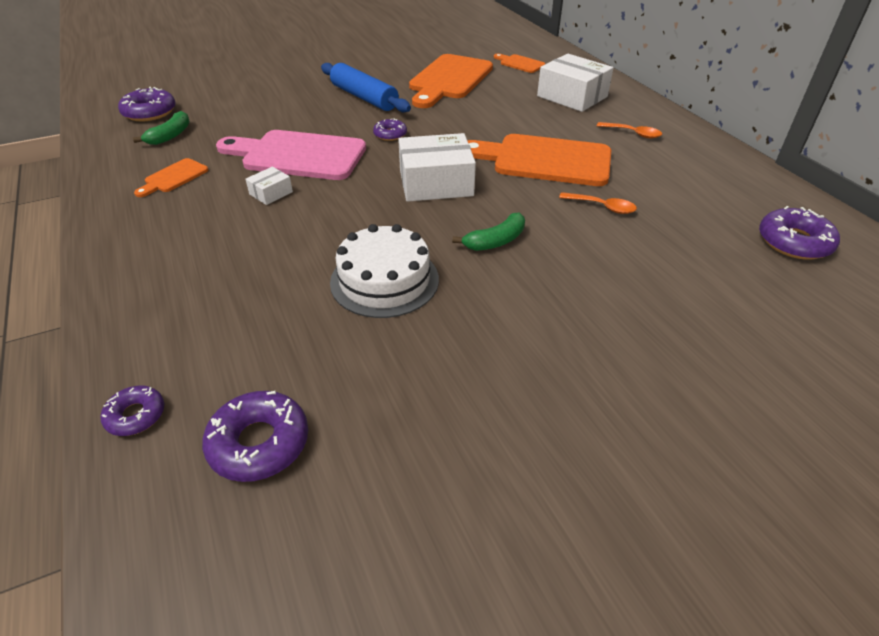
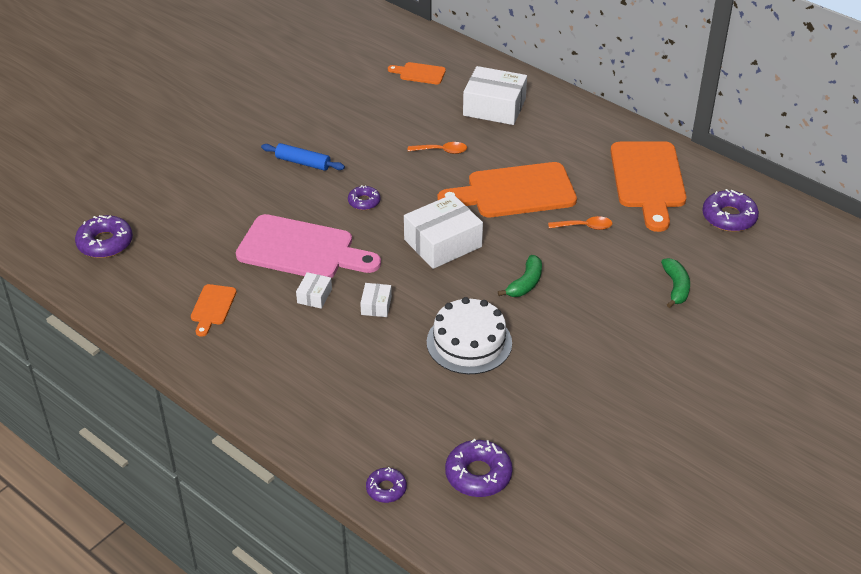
camera: 25 degrees left, 0 degrees up
(170, 135) = (158, 264): green banana -> green banana (676, 287)
(298, 155) = (301, 250): pink cutting board -> pink cutting board turned 150 degrees counterclockwise
(320, 217) = (376, 305): none -> white box
(364, 97) = (303, 162): blue rolling pin -> blue rolling pin, size x0.64
(449, 79) = (366, 115): orange cutting board -> orange cutting board (648, 180)
(633, 133) = (569, 140): orange spoon -> orange spoon (441, 151)

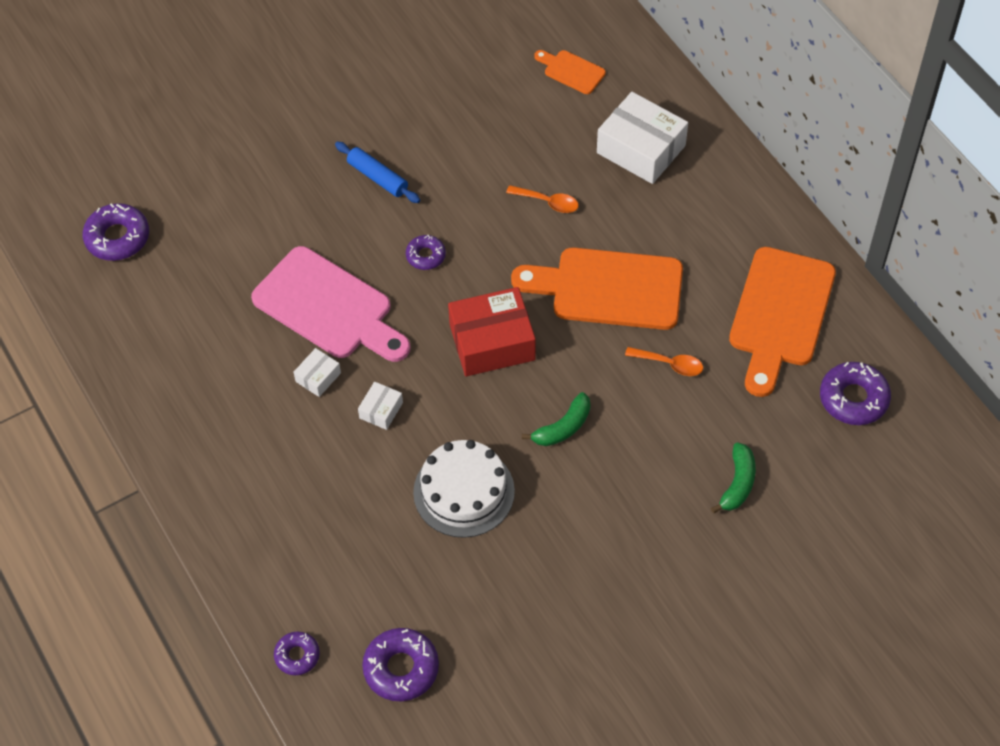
camera: 20 degrees right, 15 degrees up
(212, 307) = (202, 361): orange cutting board -> none
(443, 243) = (492, 342): white box -> red box

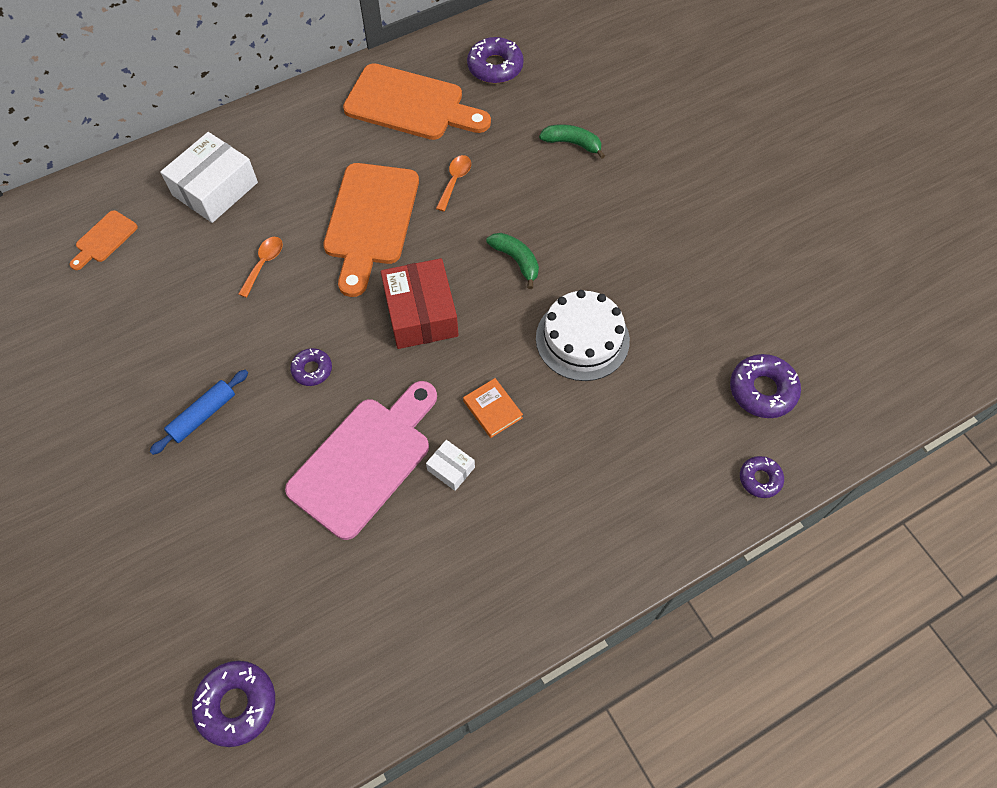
camera: 90 degrees left, 5 degrees up
(381, 410) = (492, 409): white box -> orange book

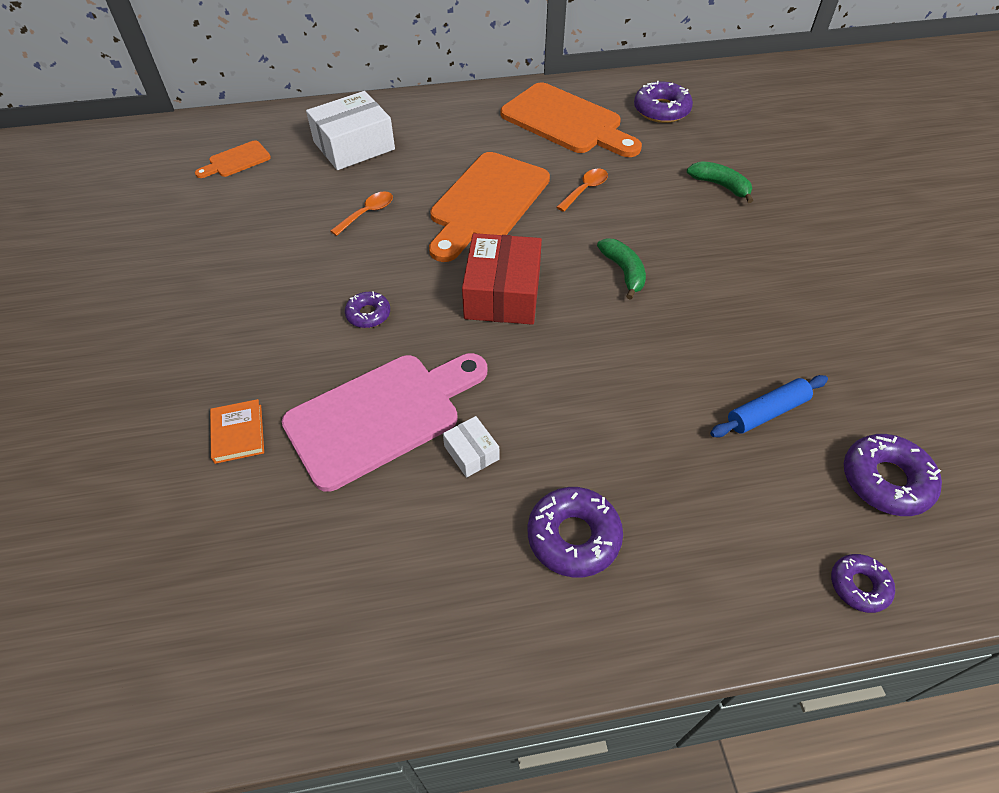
camera: 20 degrees right, 10 degrees down
(203, 415) = (241, 325): blue rolling pin -> blue rolling pin (766, 412)
(237, 704) = (112, 633): purple donut -> purple donut (573, 536)
(492, 409) = (543, 405): orange book -> orange book (238, 433)
(582, 339) = (672, 364): white cake -> none

